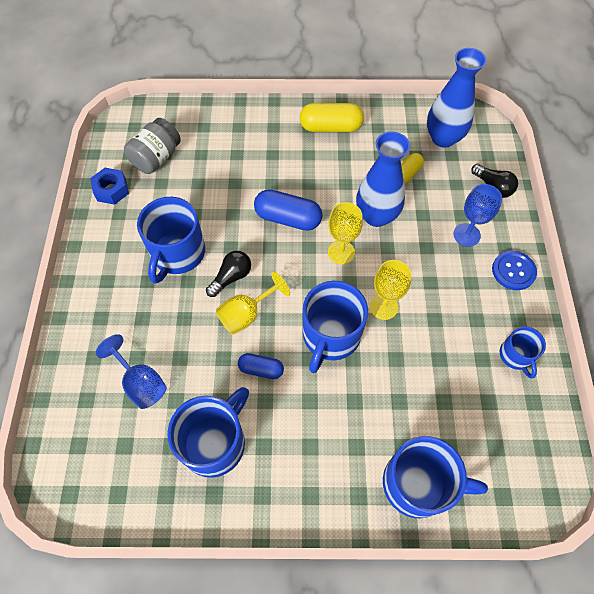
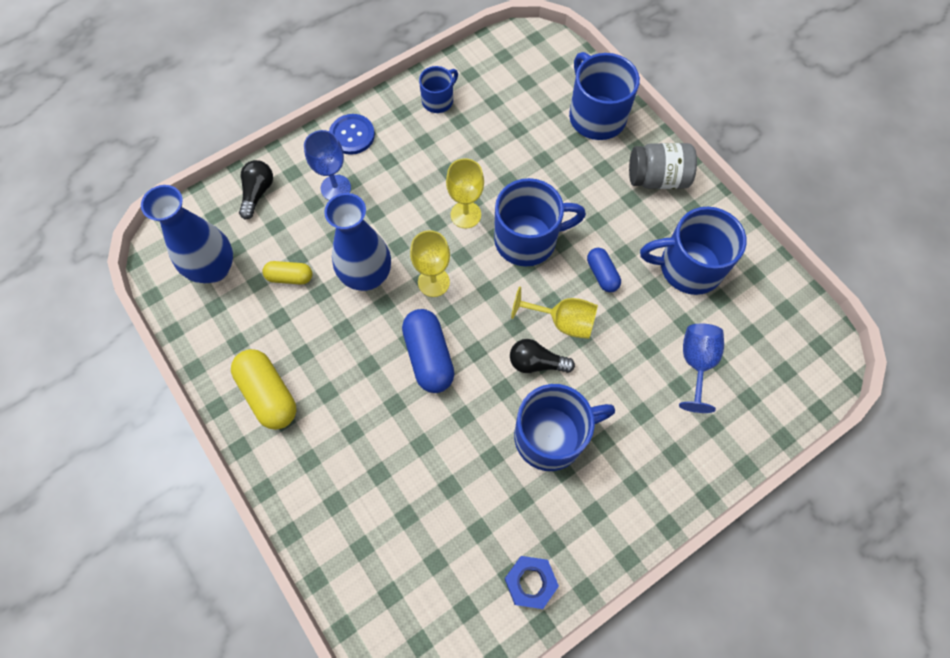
camera: 125 degrees left, 5 degrees up
(156, 158) = (448, 568): grey jar -> grey jar (657, 178)

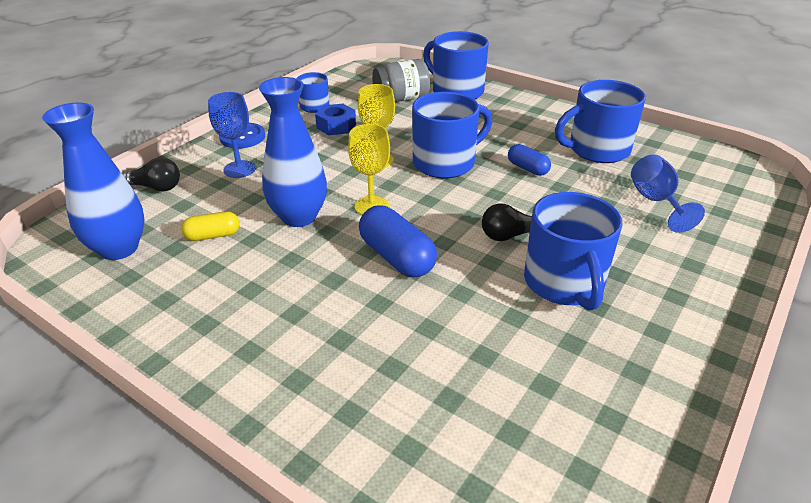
camera: 20 degrees left, 30 degrees down
(258, 193) = (156, 187): black light bulb -> black light bulb turned 105 degrees clockwise
(269, 394) = (221, 333): yellow capsule -> none
(530, 582) = (638, 416): blue nut -> blue nut (336, 126)
(551, 436) = (564, 283): blue mug -> blue mug turned 120 degrees clockwise
(562, 321) = (514, 203): yellow goblet -> none
(657, 178) = (530, 111): grey jar -> grey jar (401, 99)

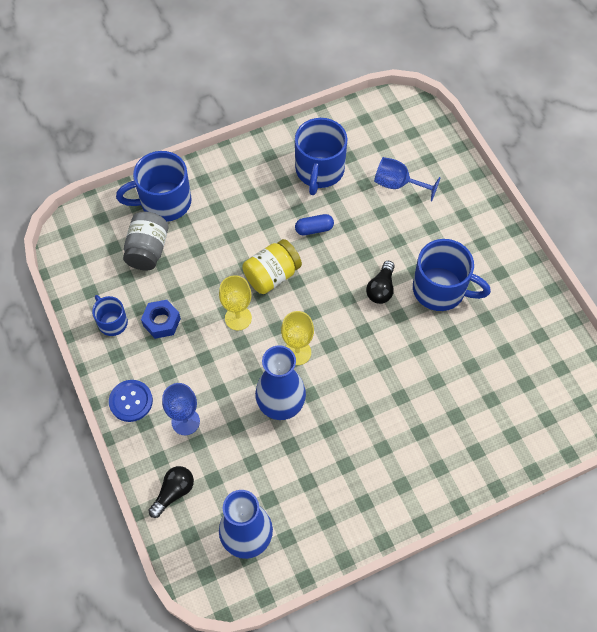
camera: 60 degrees left, 25 degrees up
(213, 235) = (269, 469): yellow capsule -> none
(397, 257) = (363, 365): blue capsule -> none
(445, 163) = (272, 275): blue mug -> yellow jar

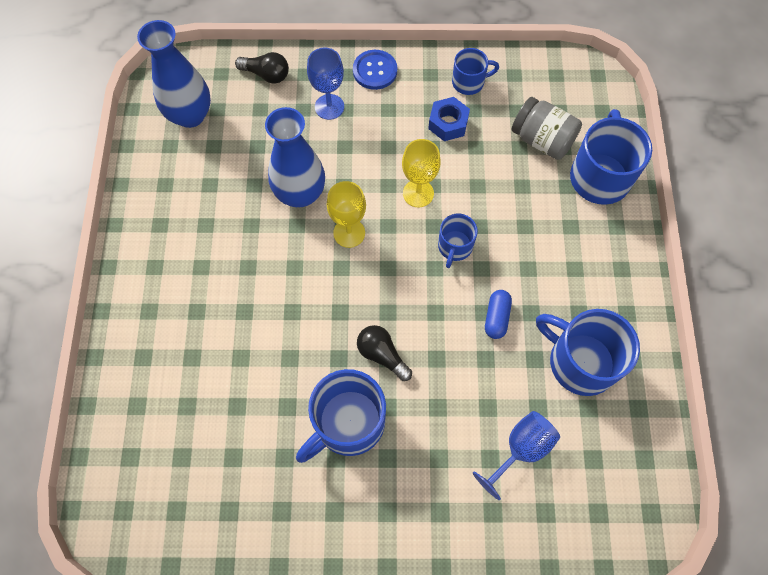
camera: 115 degrees right, 5 degrees up
(174, 492) = (266, 74): black light bulb -> black light bulb turned 45 degrees counterclockwise
(272, 275) = (454, 247): yellow jar -> blue mug

